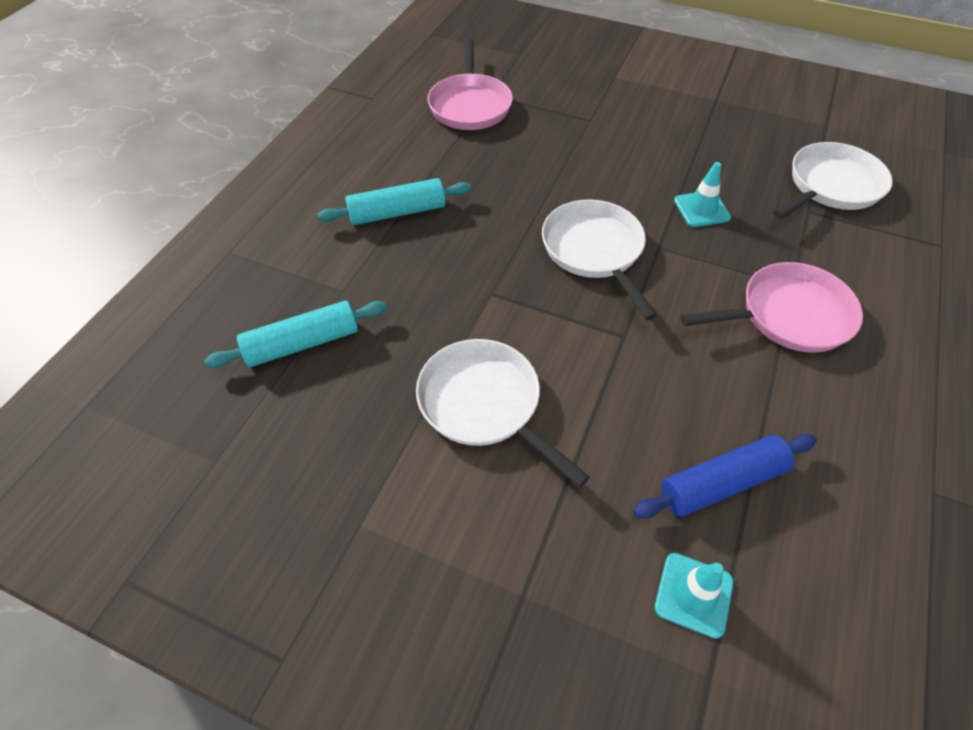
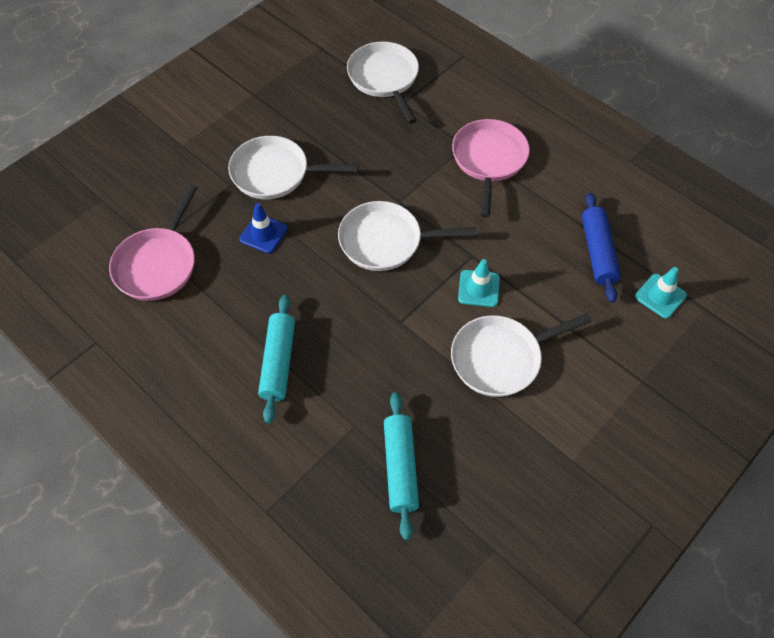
camera: 70 degrees left, 5 degrees up
(470, 105) = (158, 264): pink pan -> pink pan turned 90 degrees clockwise
(545, 158) = (263, 234): none -> blue traffic cone
(626, 143) = (275, 173): none -> white pan
(701, 209) = (372, 160): turquoise traffic cone -> turquoise traffic cone (478, 288)

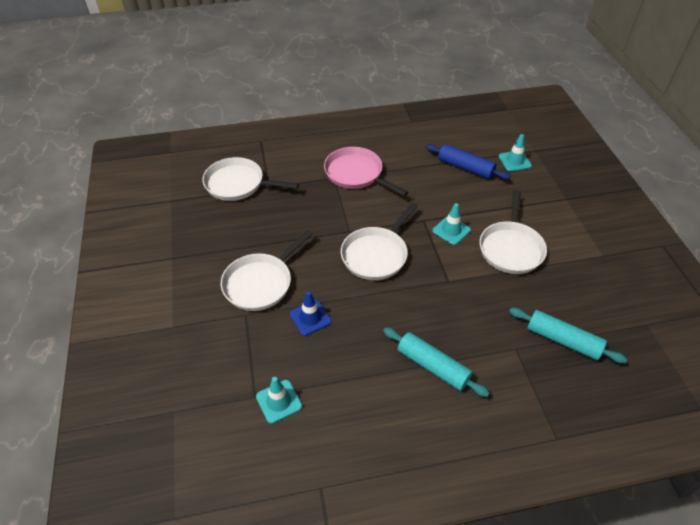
camera: 55 degrees left, 10 degrees down
(158, 264) = (279, 401): pink pan -> turquoise traffic cone

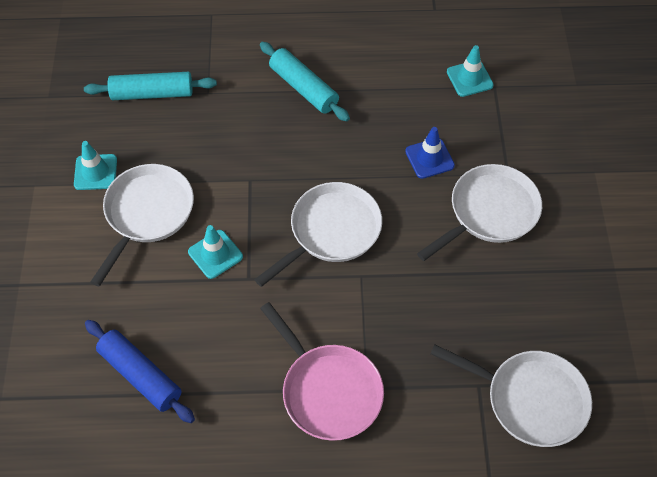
camera: 170 degrees left, 10 degrees up
(514, 161) = (51, 377): turquoise traffic cone -> turquoise traffic cone (95, 172)
(563, 340) = (152, 93): turquoise rolling pin -> turquoise rolling pin turned 45 degrees counterclockwise

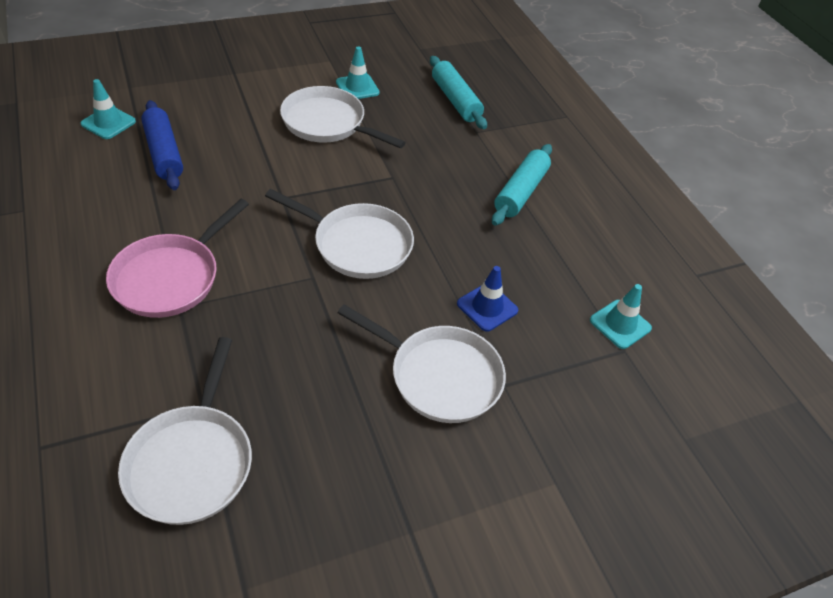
camera: 65 degrees right, 10 degrees down
(140, 375) = (164, 153): blue rolling pin -> blue rolling pin turned 45 degrees counterclockwise
(147, 214) = (328, 123): white pan -> white pan turned 150 degrees counterclockwise
(215, 254) = (301, 171): turquoise traffic cone -> turquoise traffic cone (108, 123)

